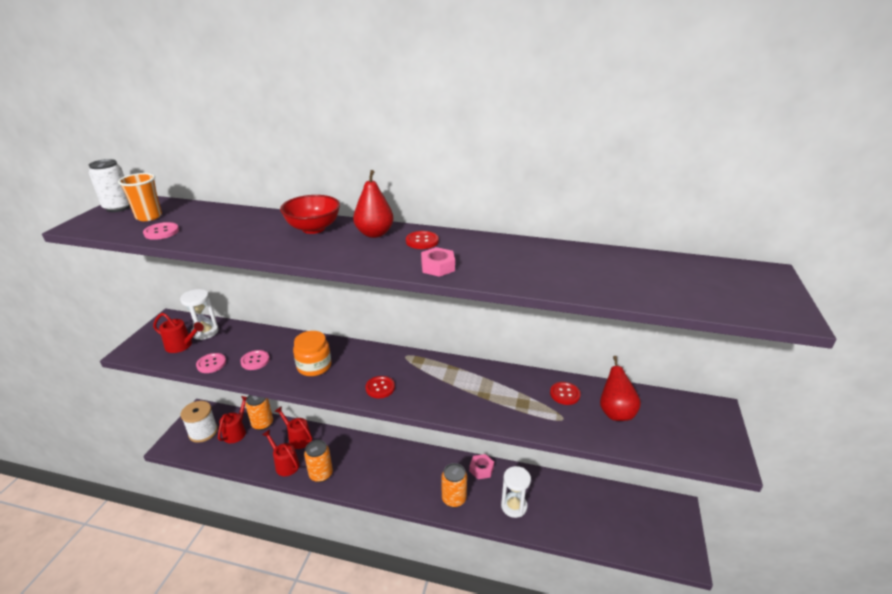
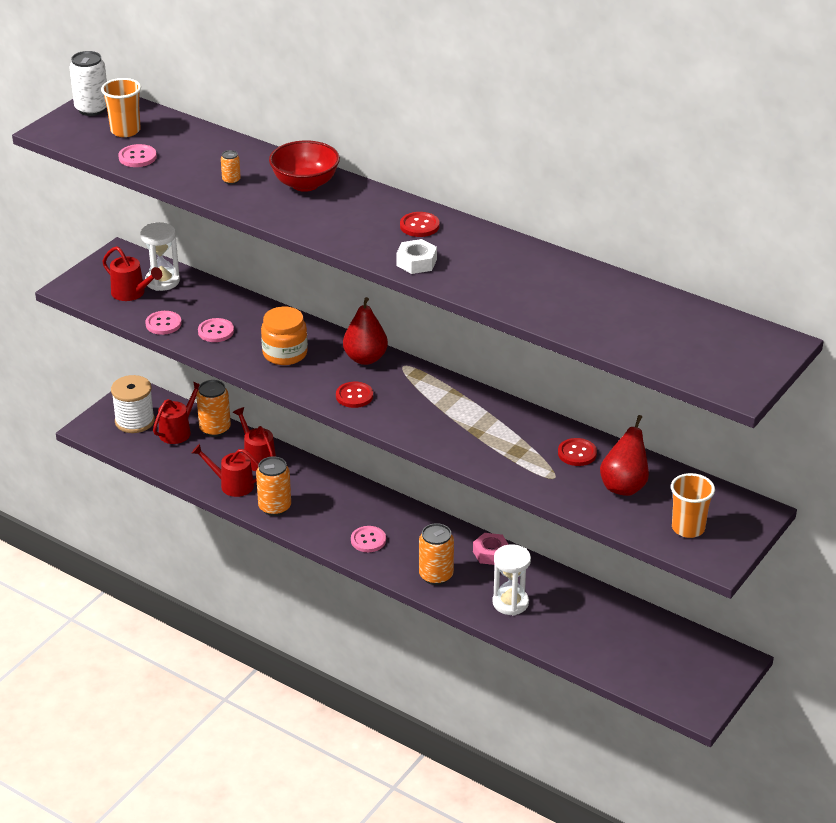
camera: 20 degrees right, 5 degrees up
(249, 235) = (231, 180): none -> orange can
(285, 464) = (232, 485): red watering can -> red watering can turned 45 degrees counterclockwise
(374, 234) = (371, 205): red pear -> red pear (365, 358)
(396, 483) = (368, 540): none -> pink button
(438, 267) = (416, 262): pink nut -> white nut
(686, 436) = (688, 528): none -> orange cup

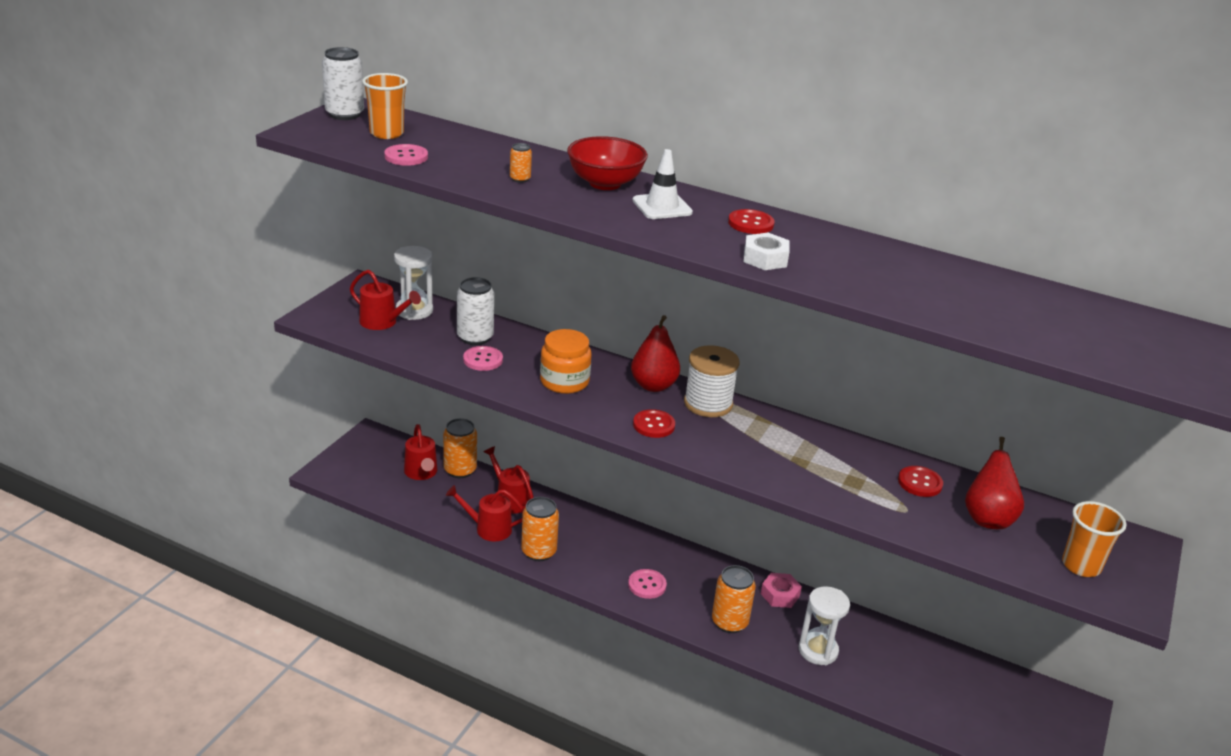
camera: 10 degrees left, 5 degrees down
(134, 421) = (373, 464): white spool -> white spool (708, 403)
(163, 324) = (423, 352): pink button -> none
(178, 431) = (421, 473): red watering can -> red watering can turned 135 degrees clockwise
(213, 309) = (475, 337): none -> white can
(347, 209) = (662, 207): none -> white traffic cone

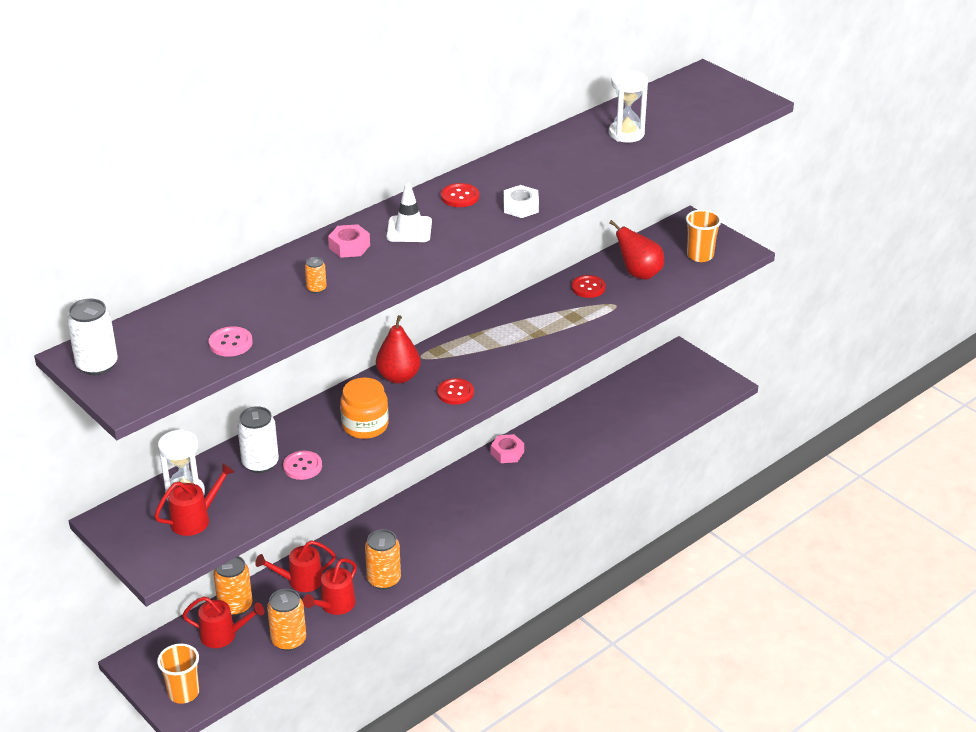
camera: 65 degrees left, 5 degrees up
(386, 133) = (165, 346): orange cup -> orange cup (183, 693)
(605, 183) = (349, 246): red bowl -> pink nut
(647, 585) = (459, 524): pink button -> none
(708, 403) = (440, 355): white spool -> none
(729, 622) = (524, 491): orange can -> orange can (288, 640)
(818, 650) = (574, 454): white hourglass -> white hourglass (626, 134)

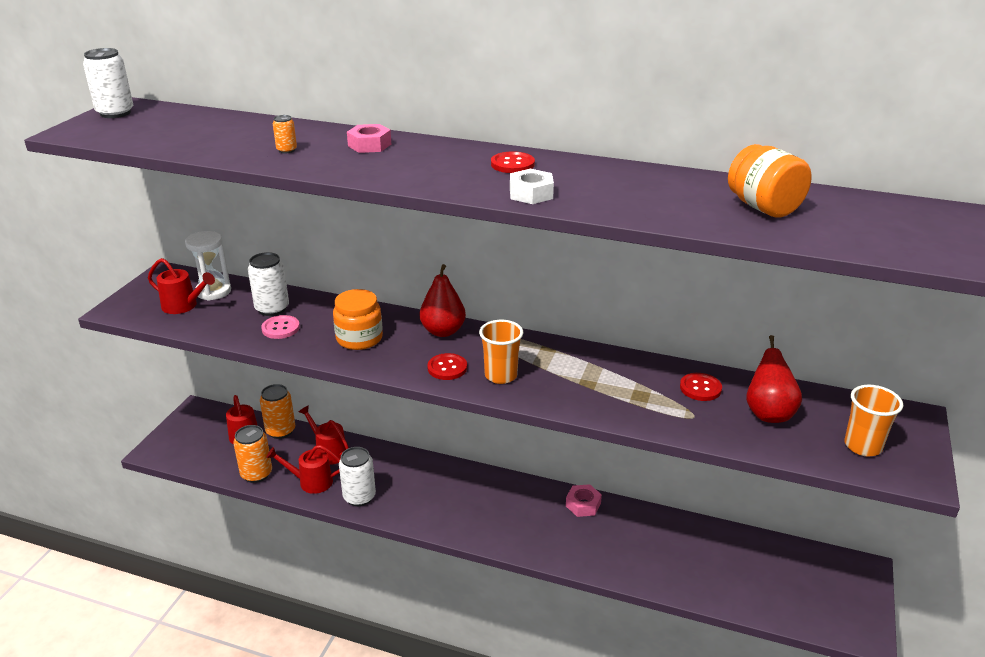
camera: 60 degrees right, 5 degrees down
(183, 693) = (173, 445): orange cup -> orange cup (501, 375)
(230, 343) = (174, 143): pink button -> none
(384, 580) = (359, 497): orange can -> white can
(409, 229) = (426, 159): white traffic cone -> none
(626, 134) = (763, 207): white hourglass -> orange jar

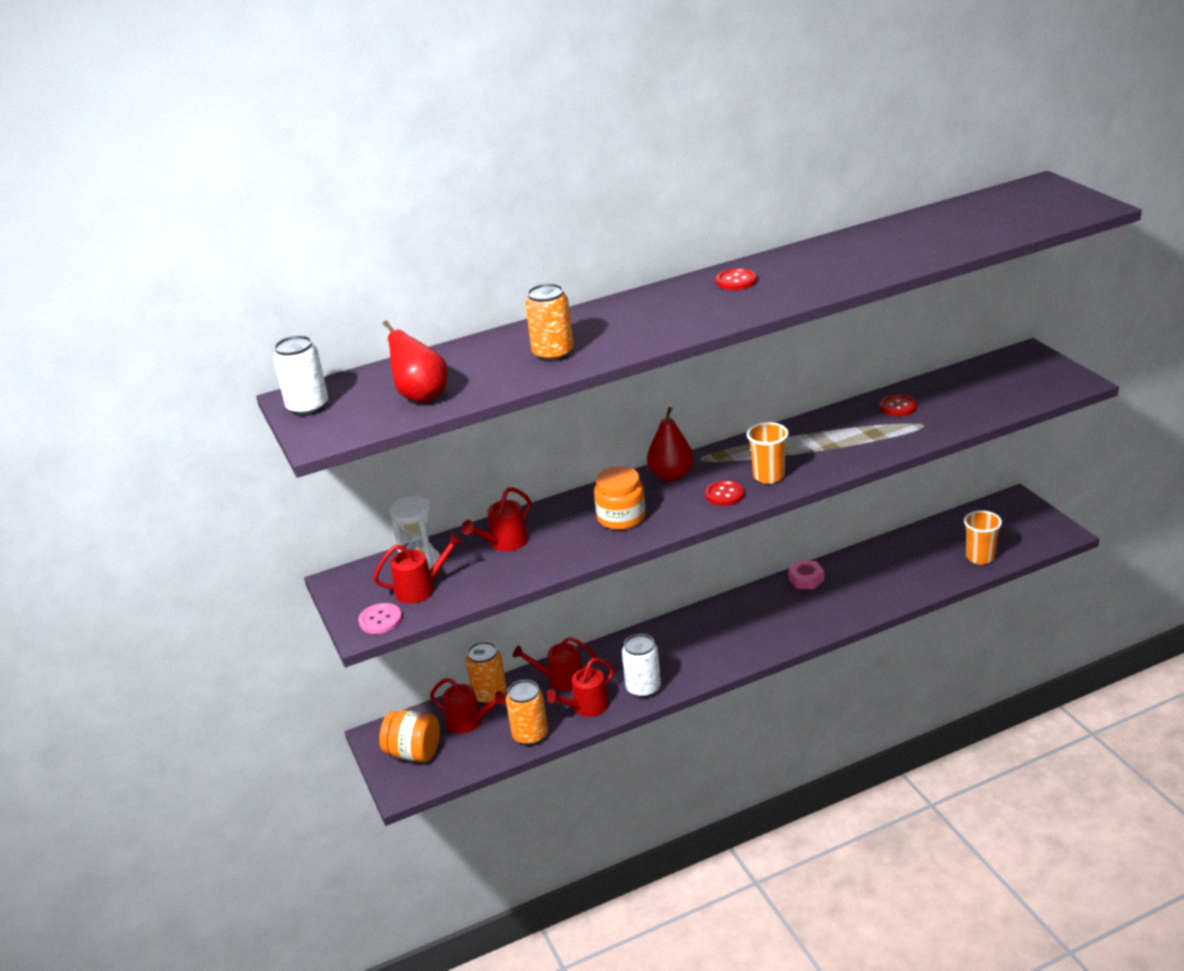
camera: 40 degrees left, 0 degrees up
(272, 309) = (504, 543): white can -> red watering can
(281, 328) = (544, 550): pink button -> pink button (380, 620)
(286, 150) = (553, 354): orange can -> orange can, size x1.98
(369, 145) = (603, 319): pink nut -> none
(531, 194) = (797, 292): white nut -> none
(763, 207) = (938, 232): orange jar -> orange jar (414, 753)
(768, 413) = (958, 397): red pear -> red pear (421, 396)
(863, 446) = (1031, 384): orange cup -> orange cup (980, 557)

